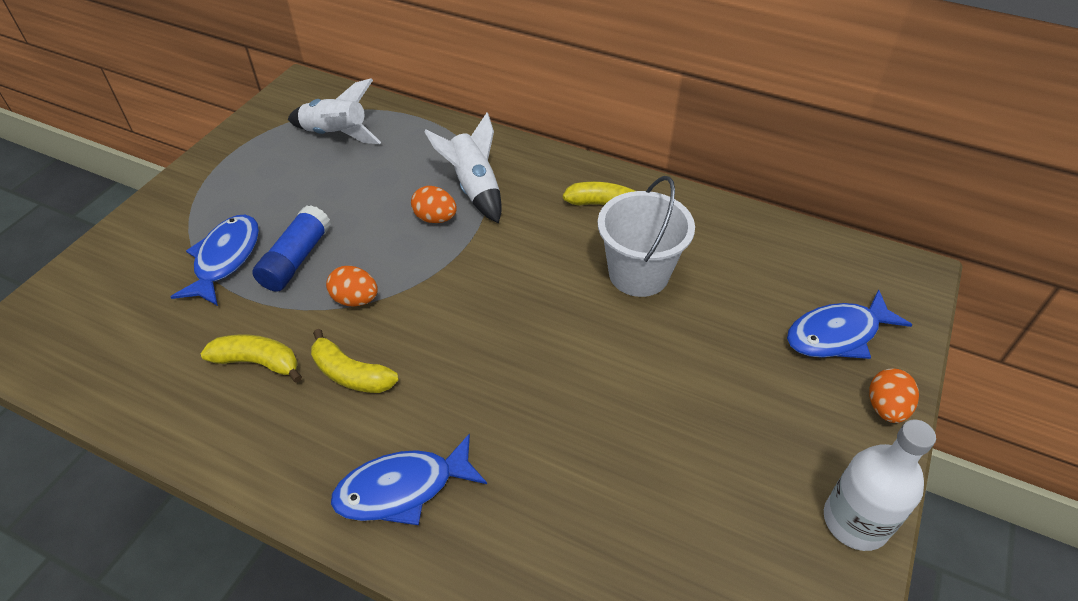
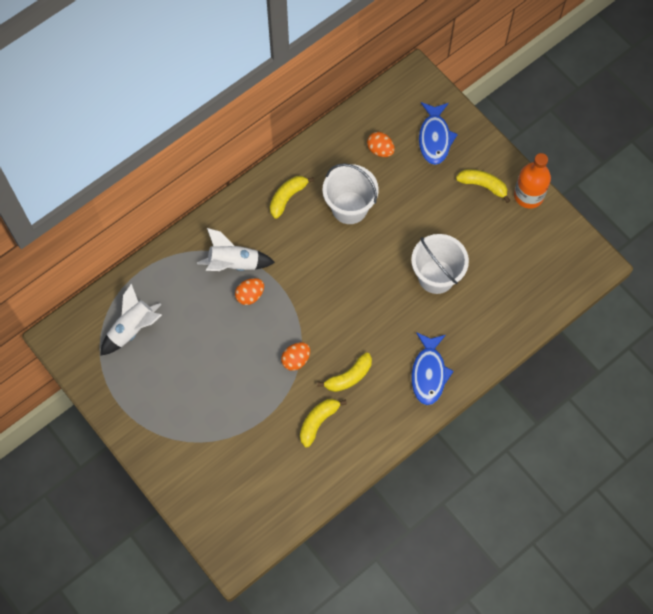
camera: 65 degrees left, 20 degrees up
(225, 259) = (225, 424): blue fish -> none
(296, 259) = (246, 383): blue glue stick -> none
(594, 429) = (436, 276): none -> white bucket
(813, 436) = (483, 185): none -> yellow banana
(855, 521) = (528, 195): white bottle -> orange bottle
(885, 408) = (483, 146): orange egg -> orange egg (380, 150)

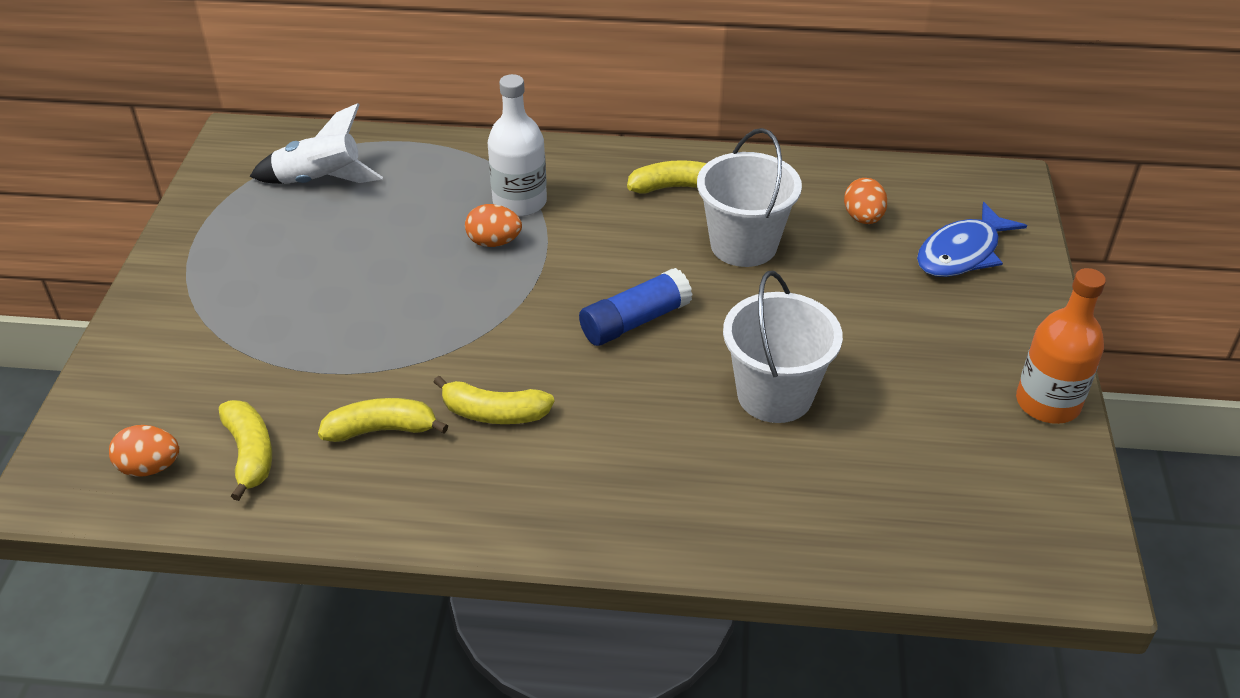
camera: 45 degrees right, 25 degrees down
(234, 263) = (520, 202): white rocket -> white bottle
(296, 360) = (453, 343): orange egg -> orange egg (150, 467)
(351, 286) = (635, 321): none -> blue glue stick
(429, 373) = (613, 498): blue fish -> none
(483, 185) = (980, 345): yellow banana -> yellow banana (250, 454)

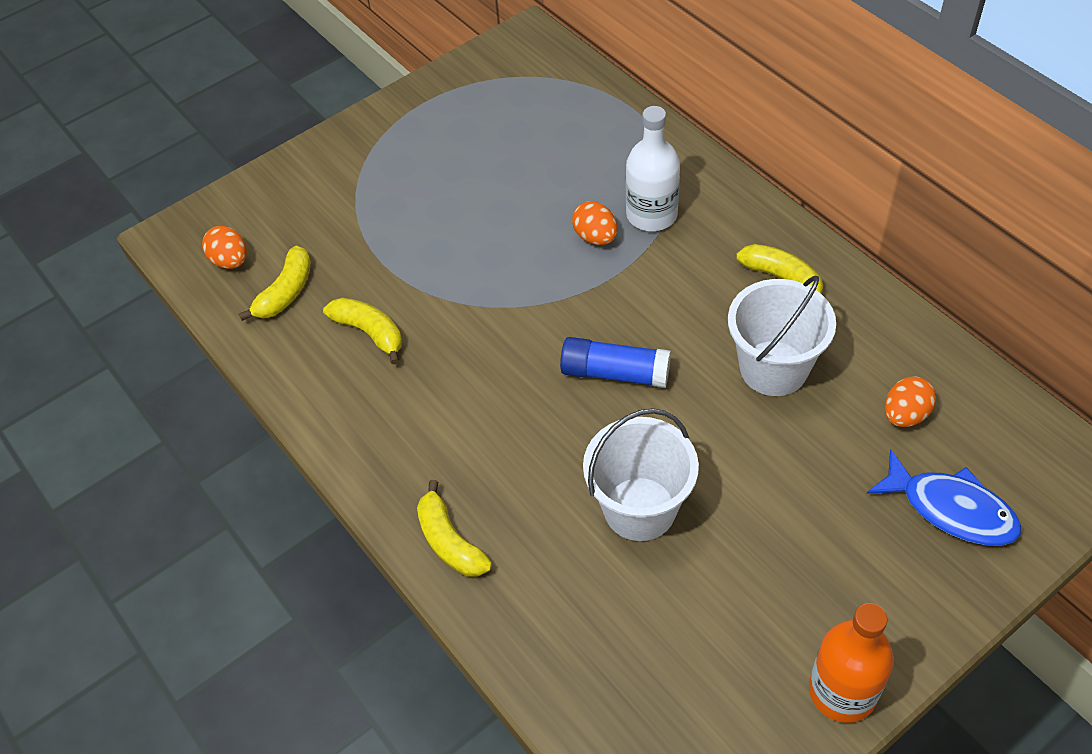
camera: 50 degrees right, 10 degrees up
(320, 181) = (539, 107): white rocket -> none
(494, 413) = (444, 373): yellow banana -> yellow banana (449, 541)
(962, 253) = (951, 509): blue fish -> blue fish turned 150 degrees counterclockwise

